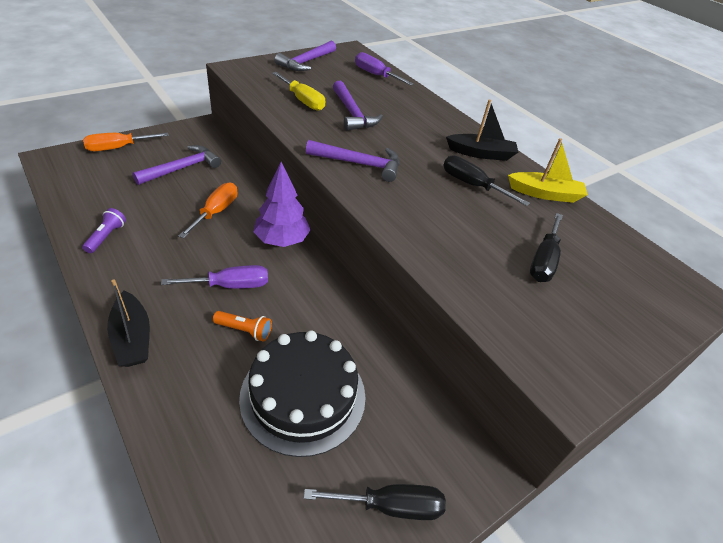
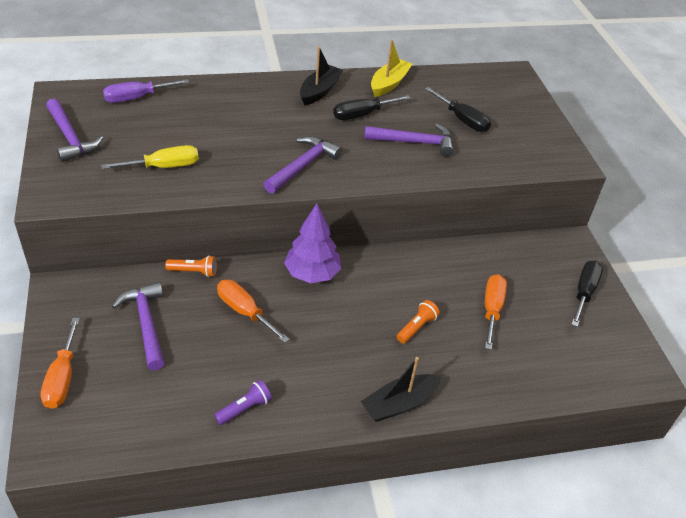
camera: 65 degrees left, 0 degrees up
(106, 236) = (245, 408): purple flashlight -> purple flashlight turned 105 degrees clockwise
(132, 338) = (399, 404): black boat -> black boat turned 150 degrees clockwise
(230, 285) = (359, 324): purple screwdriver -> none
(248, 176) = (194, 272): none -> orange flashlight
(303, 396) = (492, 309): black cake -> orange screwdriver
(352, 114) = (211, 141): purple hammer -> purple hammer (415, 142)

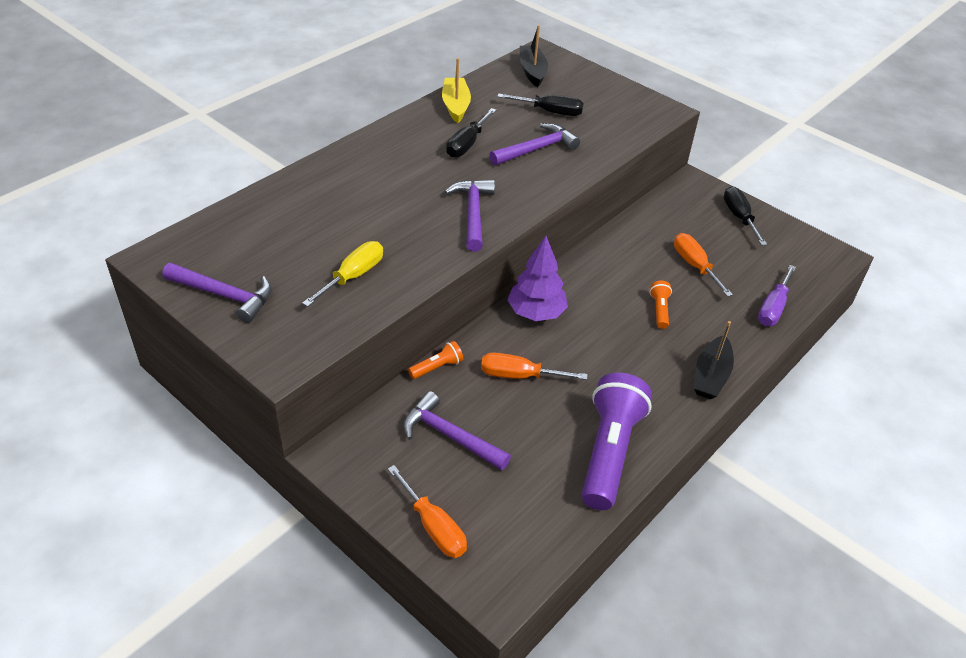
camera: 35 degrees left, 0 degrees up
(136, 98) = (241, 224): purple screwdriver -> purple screwdriver (773, 308)
(245, 408) = (609, 452): purple flashlight -> purple flashlight, size x2.31
(319, 91) = (405, 139): black boat -> black boat (532, 71)

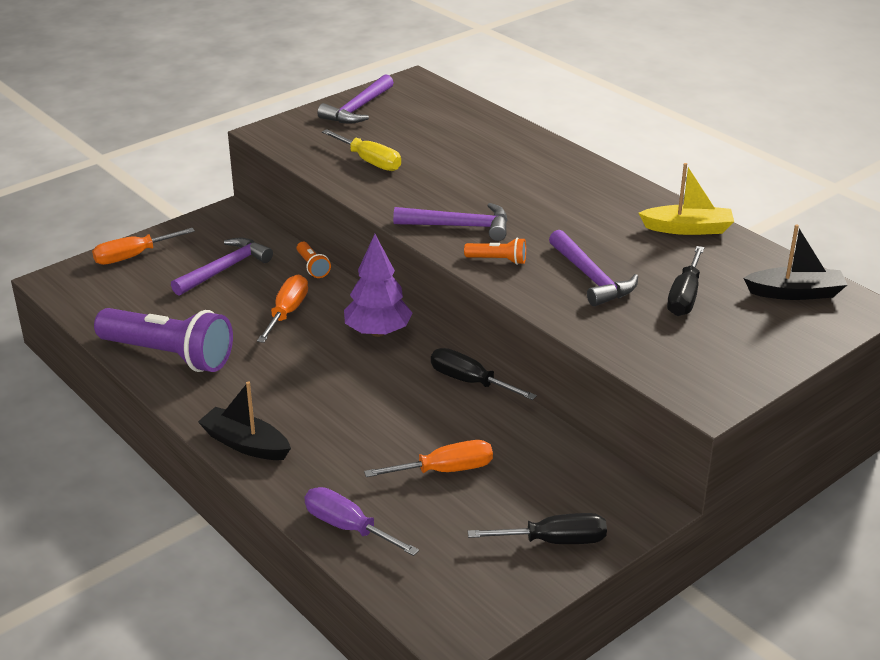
camera: 100 degrees right, 10 degrees down
(467, 144) = (598, 231): black screwdriver -> black screwdriver (470, 381)
(659, 310) = (364, 423): orange flashlight -> orange flashlight (498, 260)

